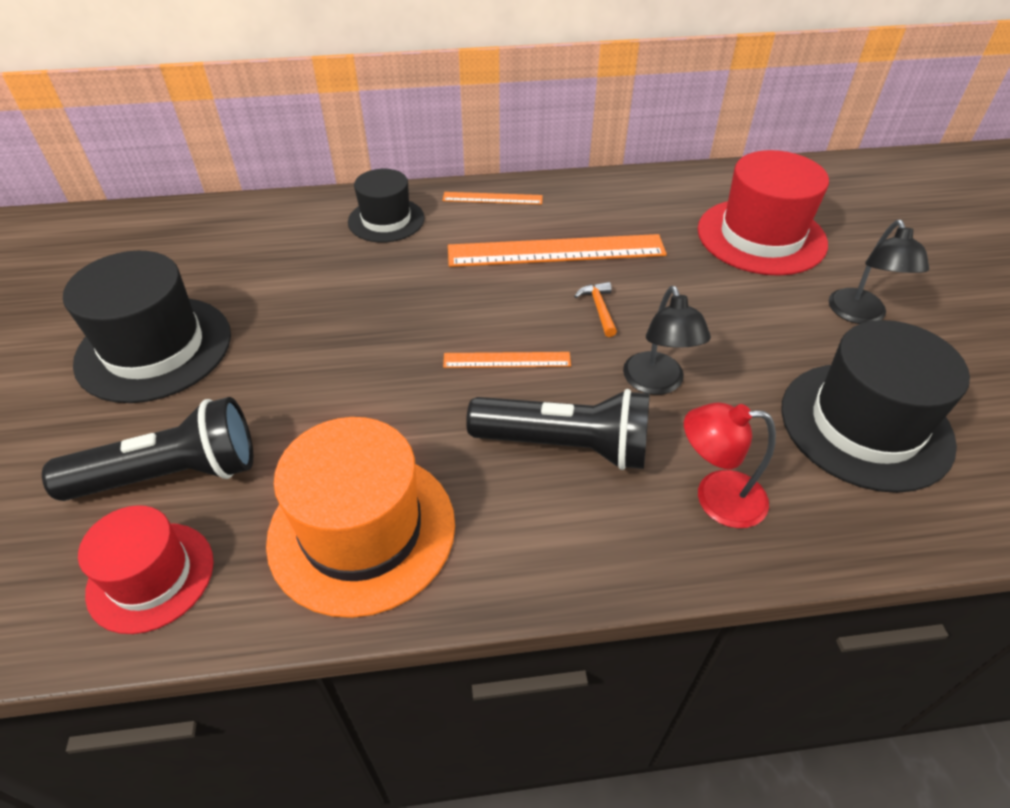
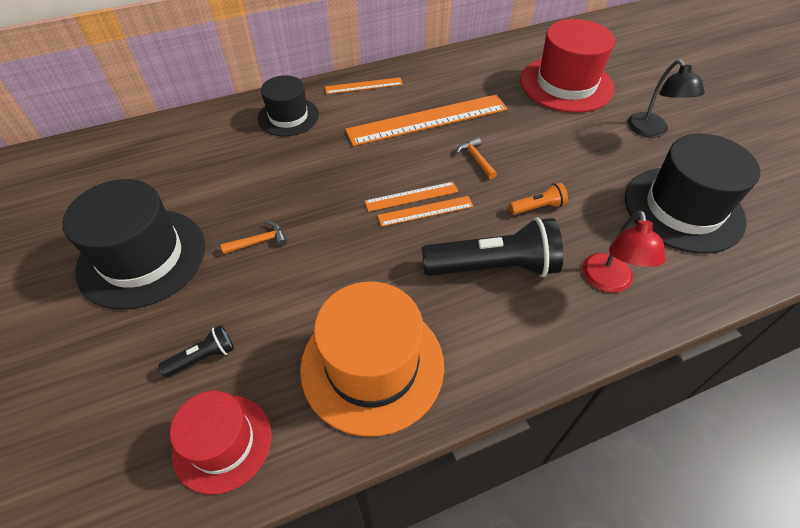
camera: 15 degrees left, 5 degrees up
(171, 474) = (203, 357): black flashlight -> black flashlight, size x0.46
(291, 356) = (259, 241): none -> orange hammer
(496, 339) = (411, 196): none -> orange ruler
(656, 383) = (537, 207): black lamp -> orange flashlight
(716, 498) = (608, 282): red lamp -> red lamp turned 75 degrees counterclockwise

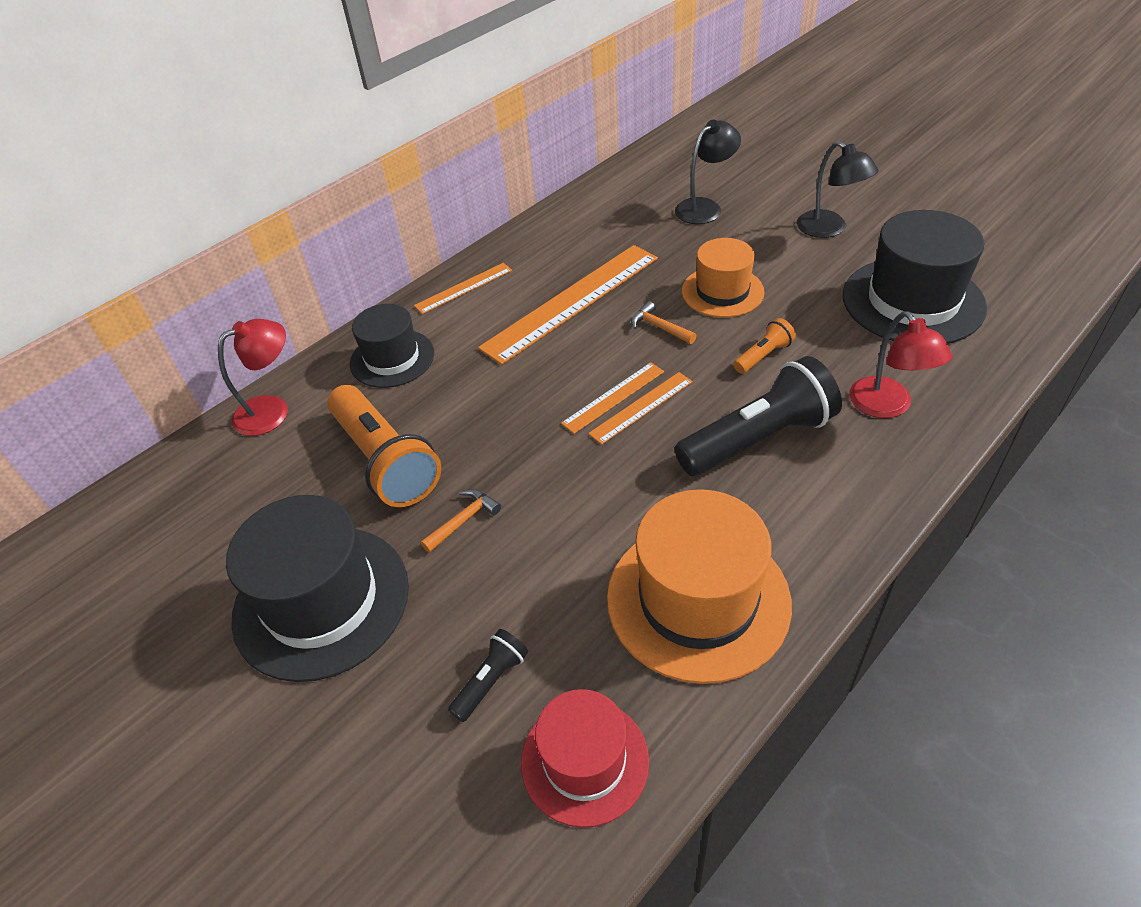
camera: 20 degrees left, 5 degrees down
(197, 123) = (272, 410): none -> red lamp
(239, 182) = (385, 461): none -> orange flashlight
(538, 149) = (722, 291): none -> orange hat
(566, 84) = (705, 207): red hat -> black lamp

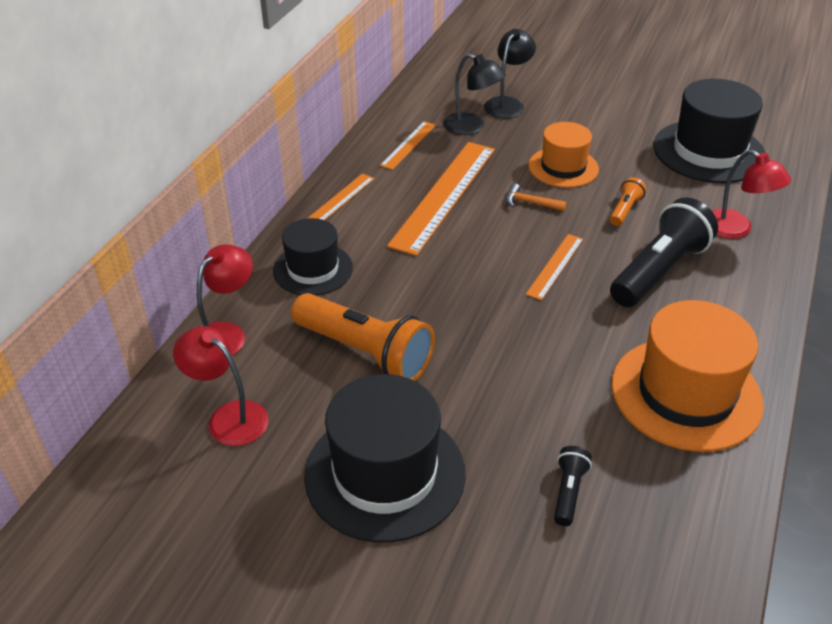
camera: 25 degrees left, 5 degrees down
(220, 498) = (229, 417): none -> red lamp
(463, 520) = (466, 382): orange hammer -> none
(584, 761) = (675, 525): red hat -> none
(613, 397) = (528, 263): orange ruler -> orange ruler (408, 145)
(829, 229) = (616, 107): black lamp -> black lamp (471, 127)

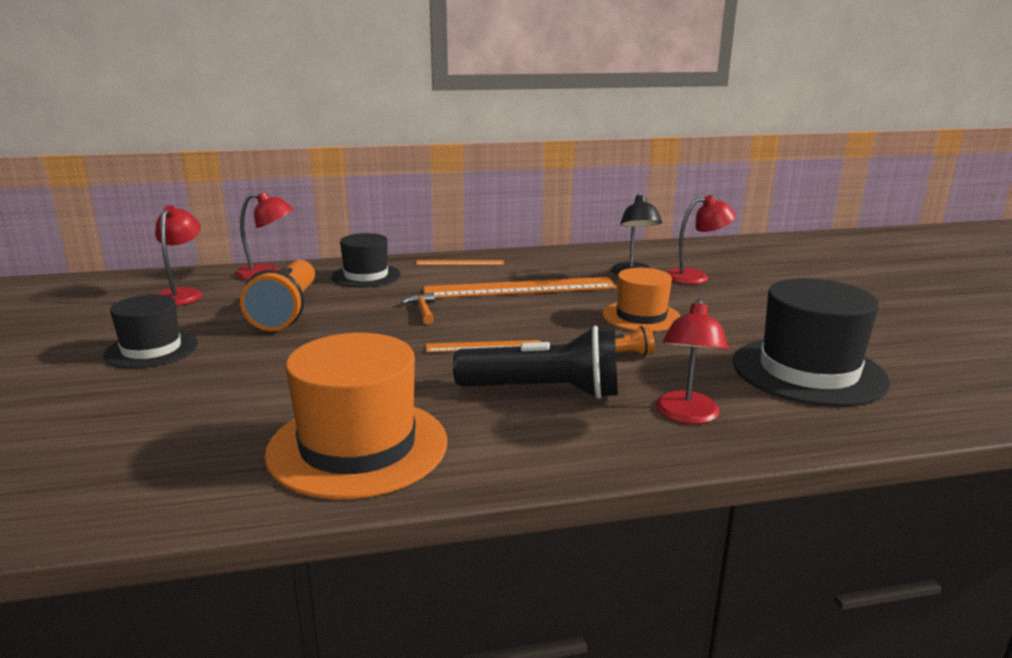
camera: 55 degrees right, 20 degrees down
(385, 473) = (151, 349): black hat -> black hat, size x0.62
(408, 145) = (567, 263): orange ruler -> none
(507, 104) = (696, 277): black lamp -> red lamp
(530, 203) = (562, 317): orange hammer -> orange hammer (423, 310)
(568, 492) = (169, 421): black flashlight -> none

